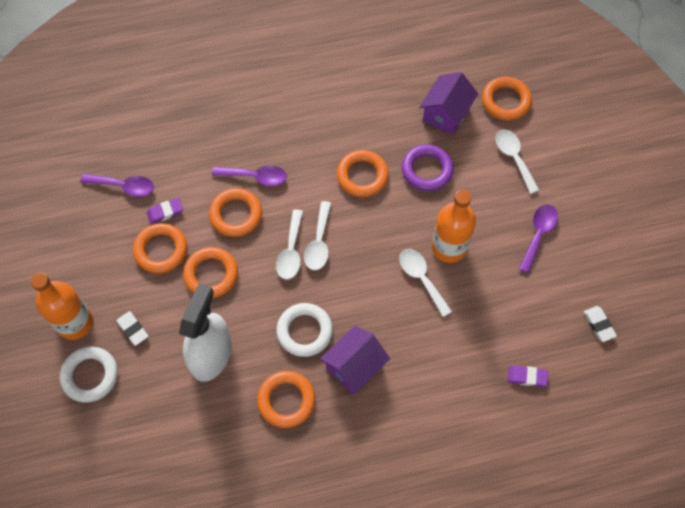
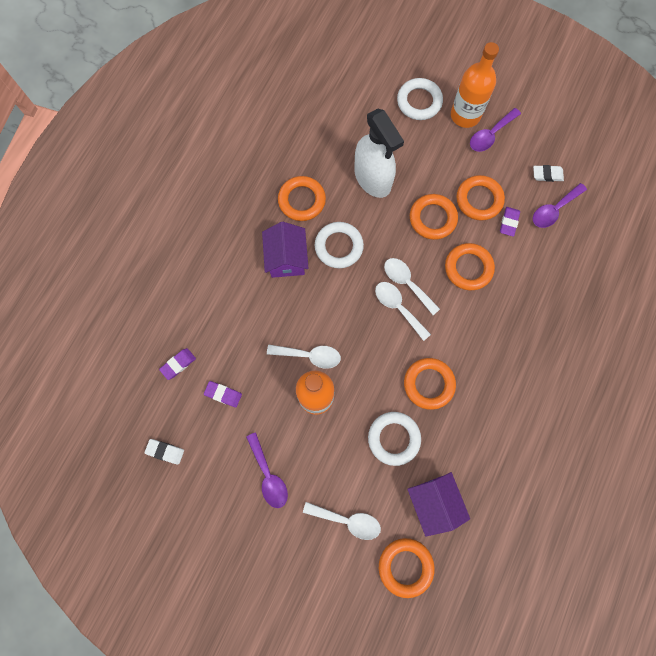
camera: 130 degrees right, 10 degrees up
(133, 329) = (431, 145): white eraser -> white eraser (547, 175)
(255, 177) = (490, 305): purple spoon -> purple spoon (490, 135)
(427, 170) = (394, 438): purple ring -> white ring
(514, 319) = (223, 394): none -> purple eraser

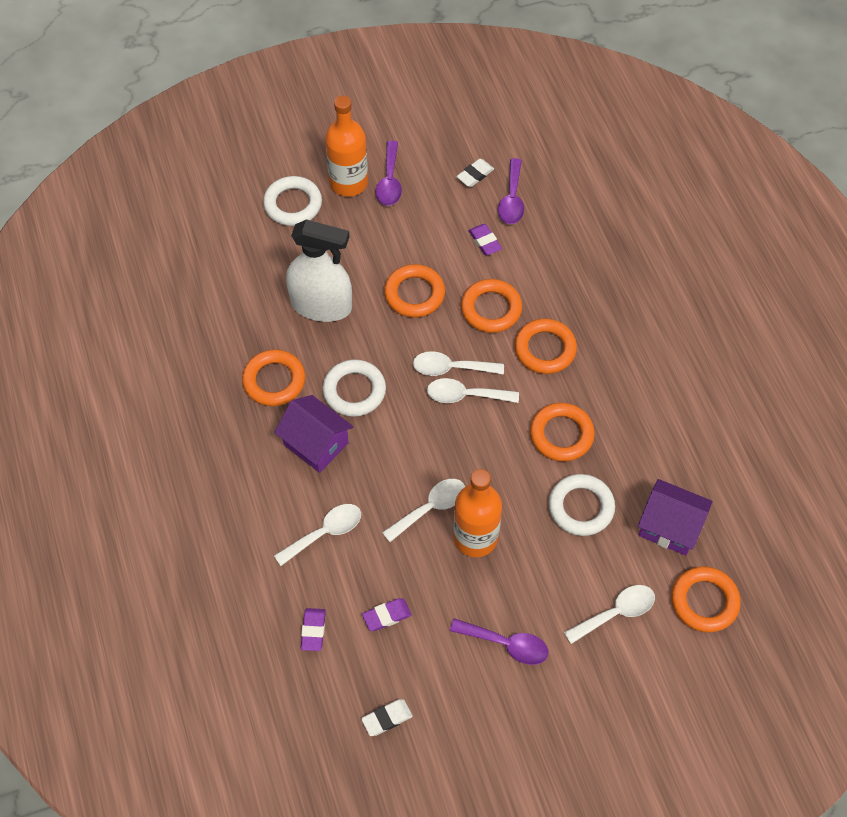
camera: 45 degrees left, 15 degrees down
(240, 315) = (325, 533): none -> white spoon
(479, 200) = (438, 244): orange ring -> orange ring (545, 349)

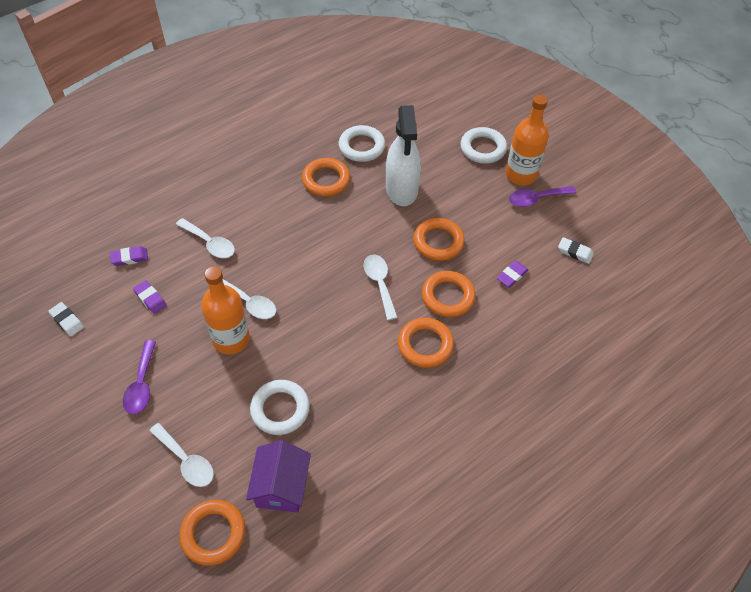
camera: 70 degrees right, 5 degrees down
(316, 444) = (282, 218): purple house -> none
(354, 391) = (335, 228): white ring -> white ring (361, 146)
(465, 395) = (358, 299): white spoon -> none
(512, 199) = (564, 284): purple spoon -> none
(561, 435) = (346, 377): orange ring -> none

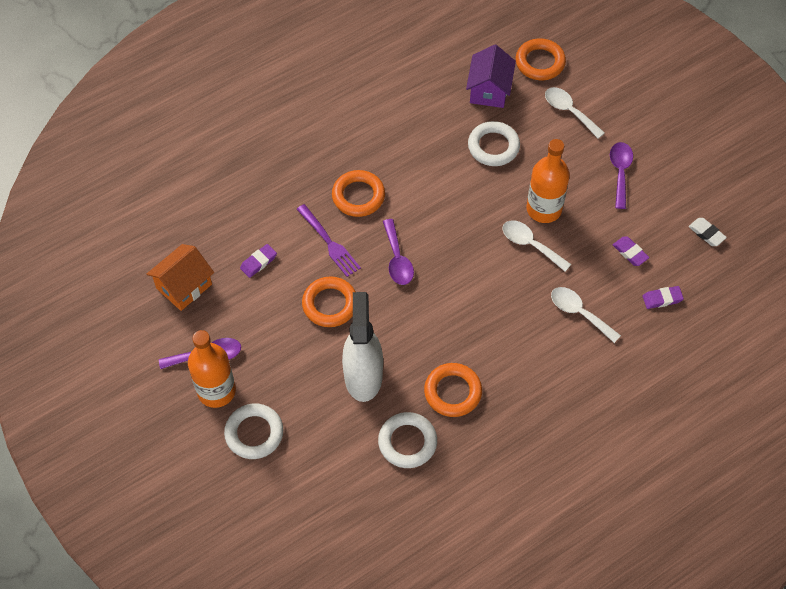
camera: 175 degrees left, 5 degrees up
(379, 283) = (397, 259): white spoon -> purple spoon
(448, 296) = (329, 242): orange ring -> purple fork
(575, 252) = (184, 286): white eraser -> orange house

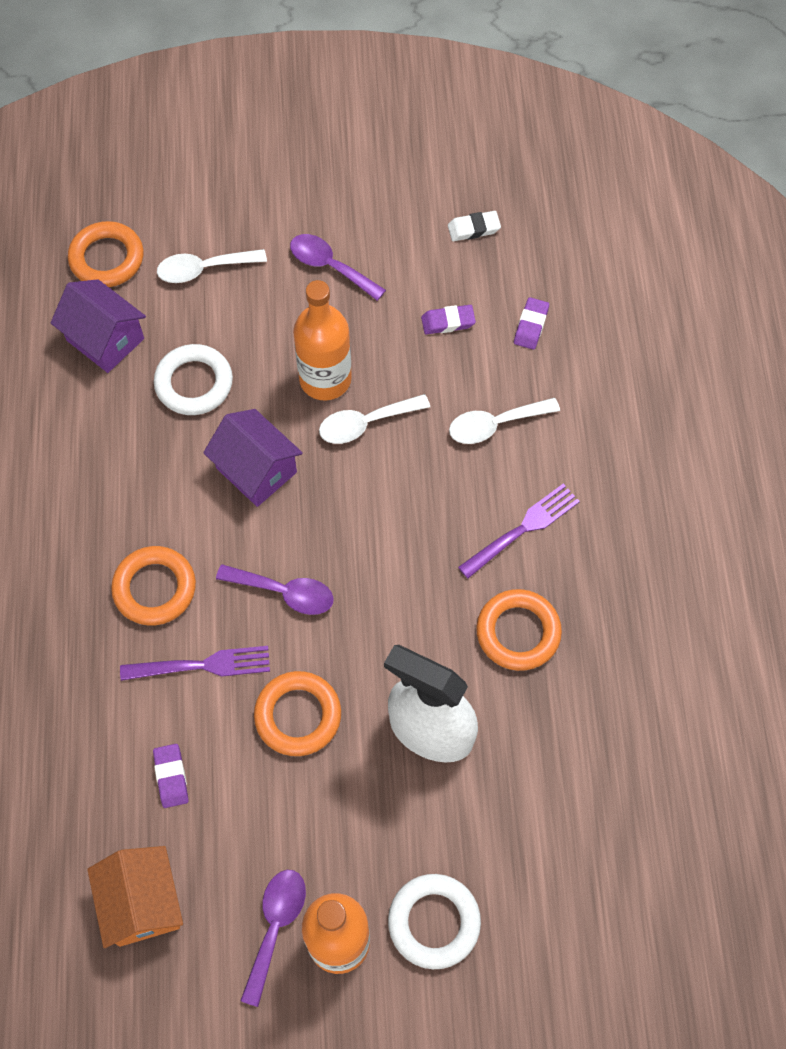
camera: 60 degrees left, 5 degrees up
(407, 442) = (557, 727): white ring -> none
(461, 206) = (256, 470): none -> purple house
(520, 362) = (522, 529): none -> purple fork

